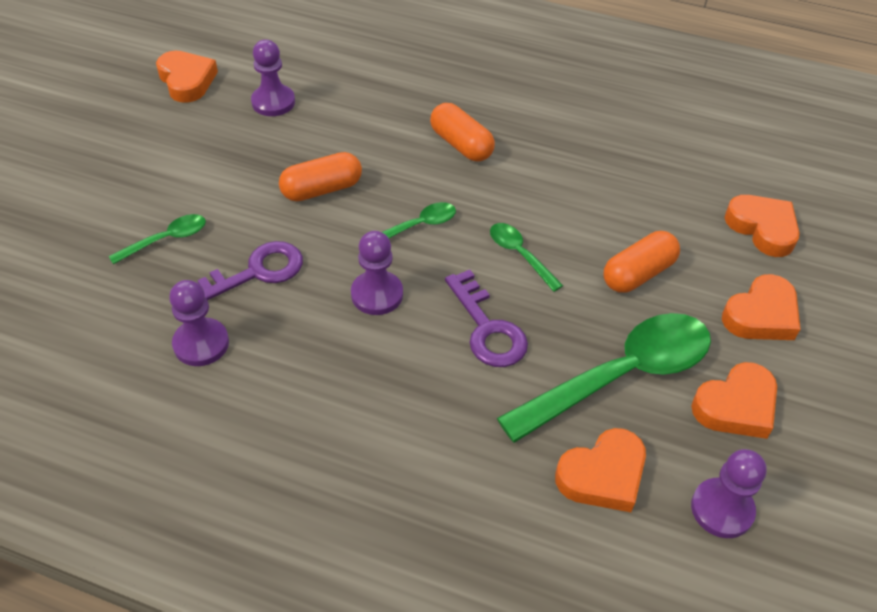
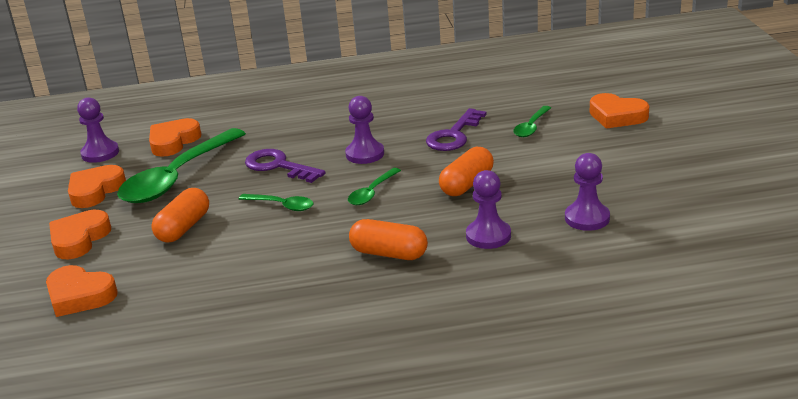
camera: 155 degrees right, 20 degrees down
(187, 80) = (682, 203): orange heart -> orange heart (617, 116)
(201, 344) = (444, 104): purple pawn -> purple pawn (488, 236)

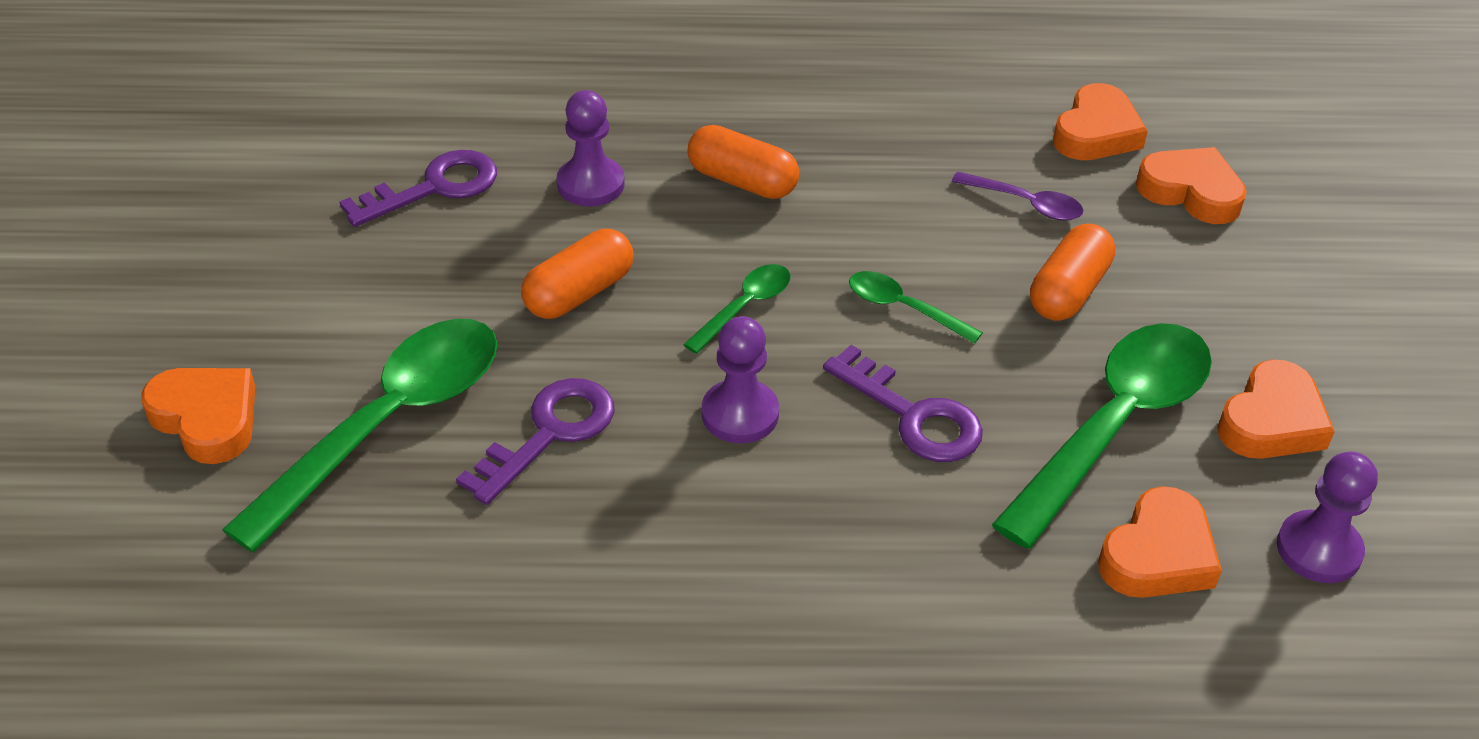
camera: 175 degrees left, 15 degrees up
(79, 239) = (1244, 301): orange heart -> orange heart (1096, 132)
(197, 270) = (1026, 203): none -> purple spoon
(531, 127) = (388, 424): green spoon -> green spoon, size x2.17
(587, 218) = (434, 188): purple pawn -> purple key

